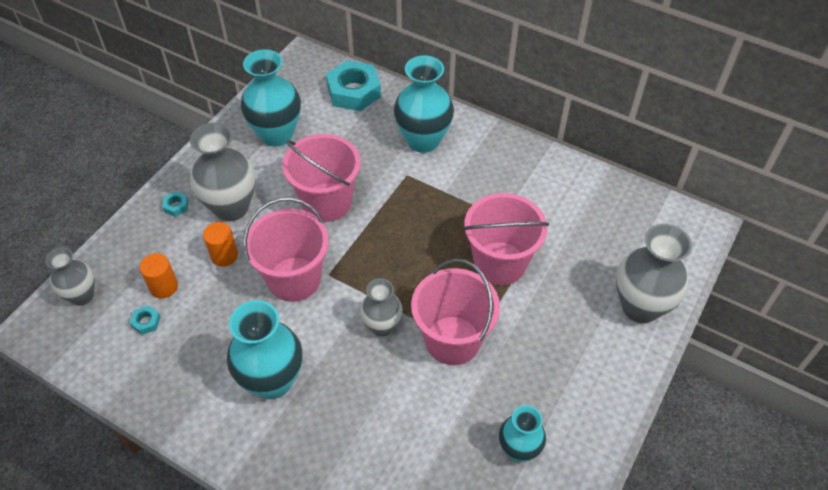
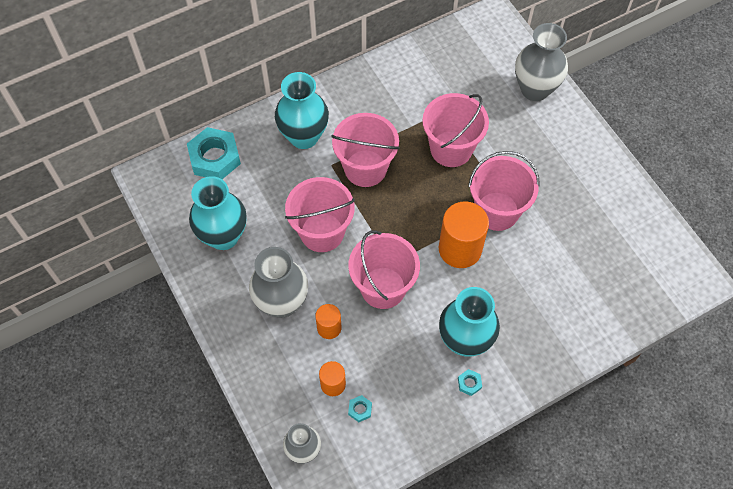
camera: 60 degrees left, 10 degrees up
(176, 206) = (252, 344): turquoise nut -> turquoise nut (469, 383)
(382, 326) = (460, 249): grey vase -> orange cylinder
(422, 202) = (365, 168): none -> pink bucket
(518, 450) = (598, 216): turquoise vase -> none

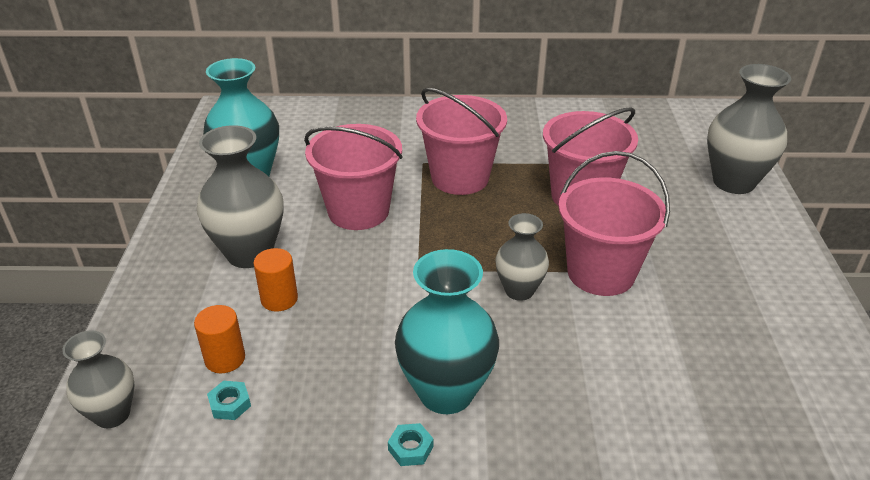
camera: 30 degrees right, 25 degrees down
(215, 158) = (306, 118): turquoise nut -> none
(304, 136) = (414, 133): turquoise vase -> none
(383, 288) = (383, 288): pink bucket -> none
(460, 249) = (519, 290): orange cylinder -> grey vase

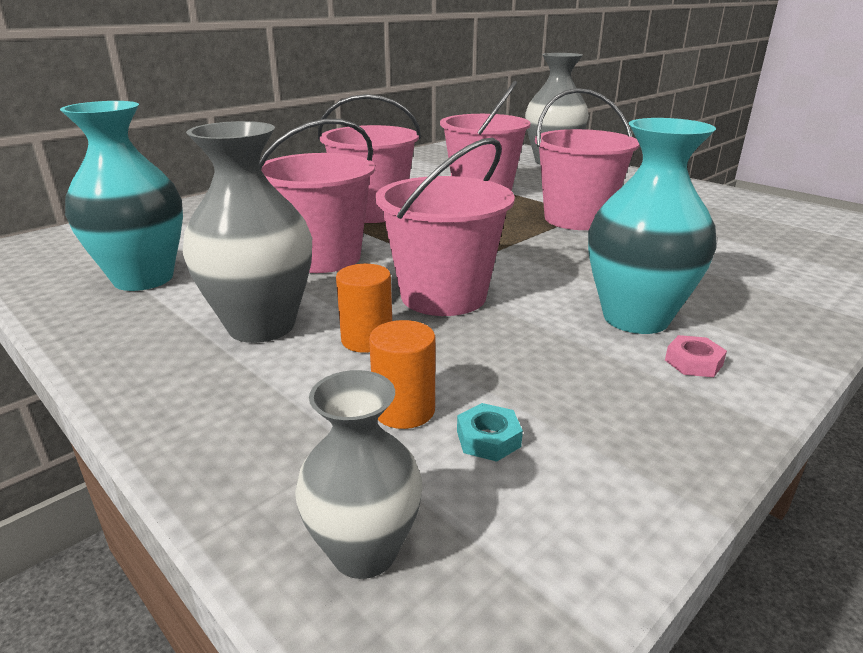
camera: 45 degrees left, 10 degrees down
(369, 292) = (443, 296): none -> pink bucket
(410, 448) = (693, 362): turquoise nut -> pink nut
(519, 290) = (550, 246): grey vase -> none

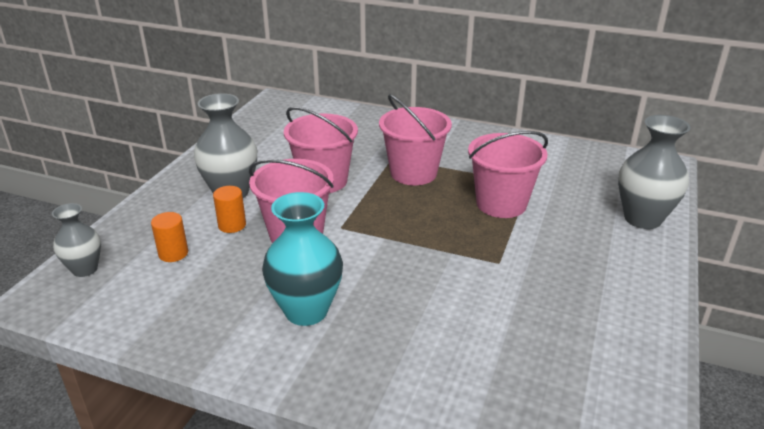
camera: 65 degrees right, 5 degrees up
(143, 278) = (263, 144): turquoise vase -> none
(488, 439) = (158, 281): turquoise nut -> none
(577, 219) = (479, 260): pink bucket -> none
(693, 362) = (257, 339): pink nut -> none

